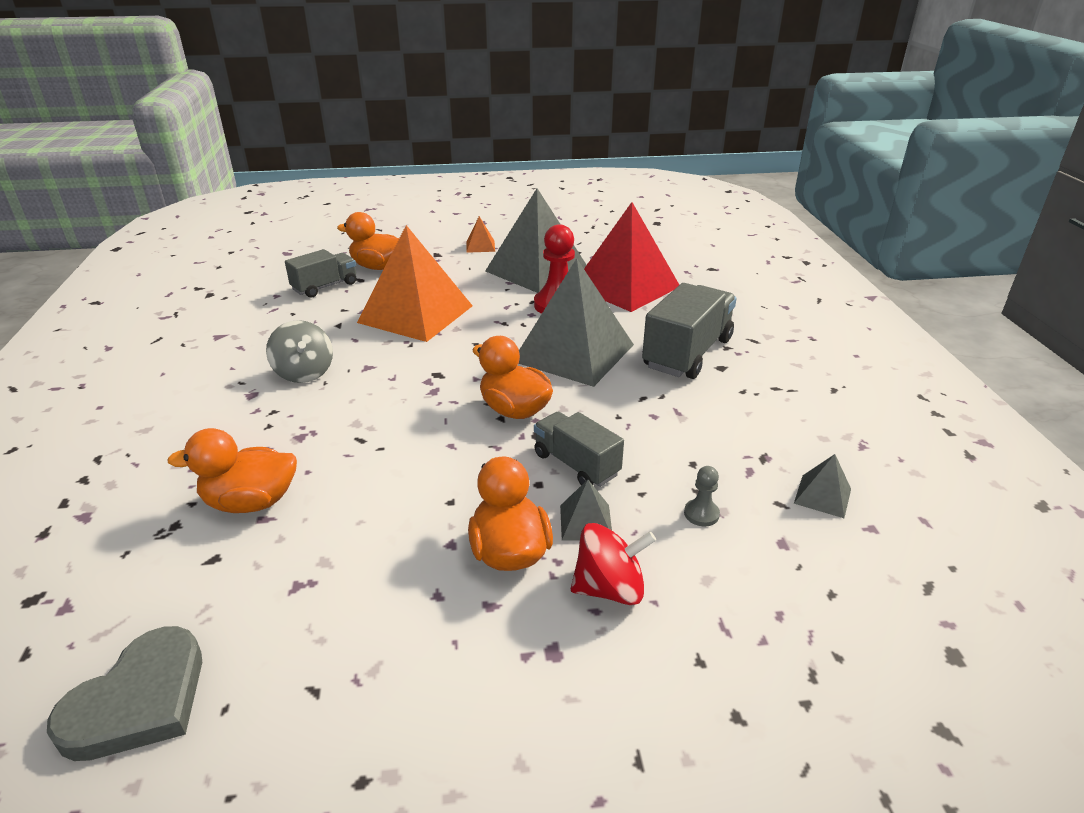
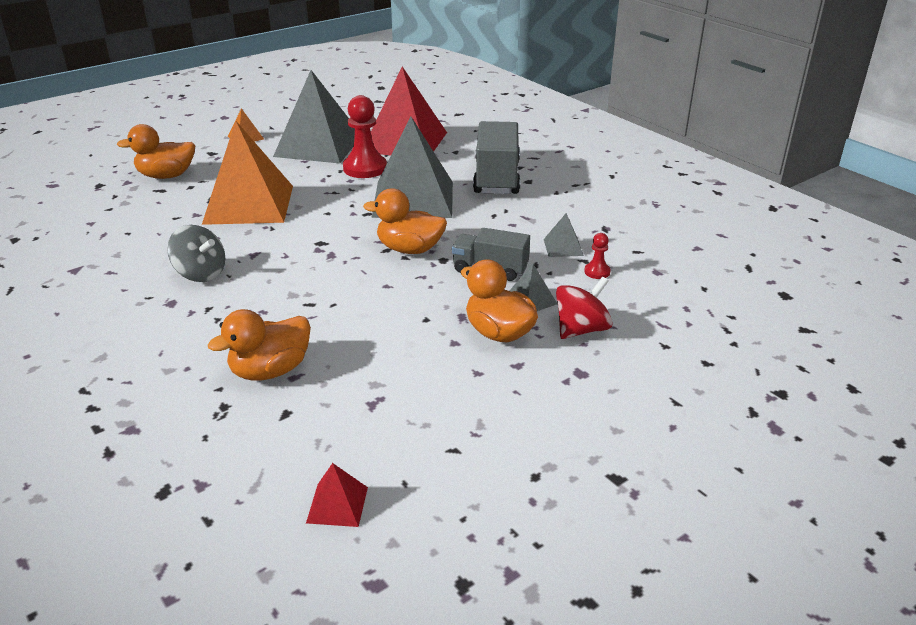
camera: 30 degrees left, 0 degrees up
(139, 700) = (337, 504): grey heart -> red pyramid
(325, 287) = (133, 204): grey truck -> none
(701, 514) = (597, 272): grey pawn -> red pawn
(822, 496) = (657, 239): grey pyramid -> grey pyramid (563, 247)

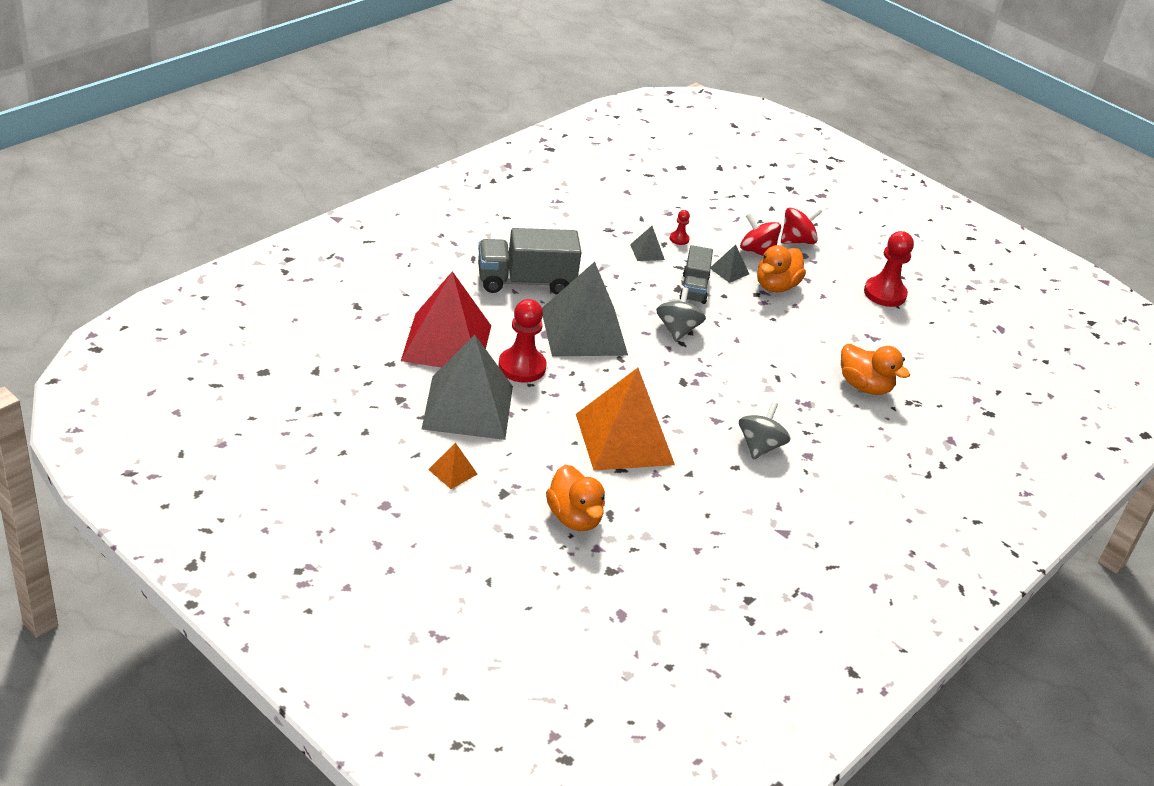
camera: 105 degrees left, 5 degrees up
(337, 504) = (960, 345): red pyramid -> none
(409, 249) = (677, 330): orange duck -> grey spinning top
(484, 441) = (884, 293): none -> red pawn
(619, 372) = (797, 241): none -> red spinning top

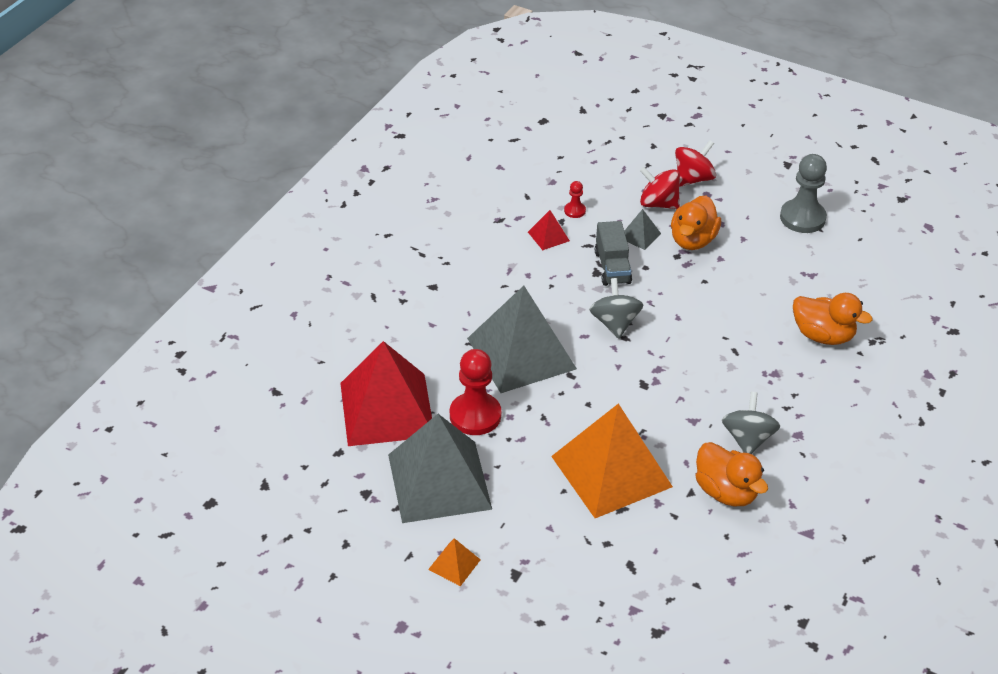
camera: 10 degrees left, 5 degrees up
(526, 282) = (439, 309): grey truck -> none
(574, 517) = (597, 581): orange duck -> orange duck (726, 492)
(647, 252) = (548, 236): grey pyramid -> red pyramid
(884, 293) = (802, 218): red pawn -> grey pawn

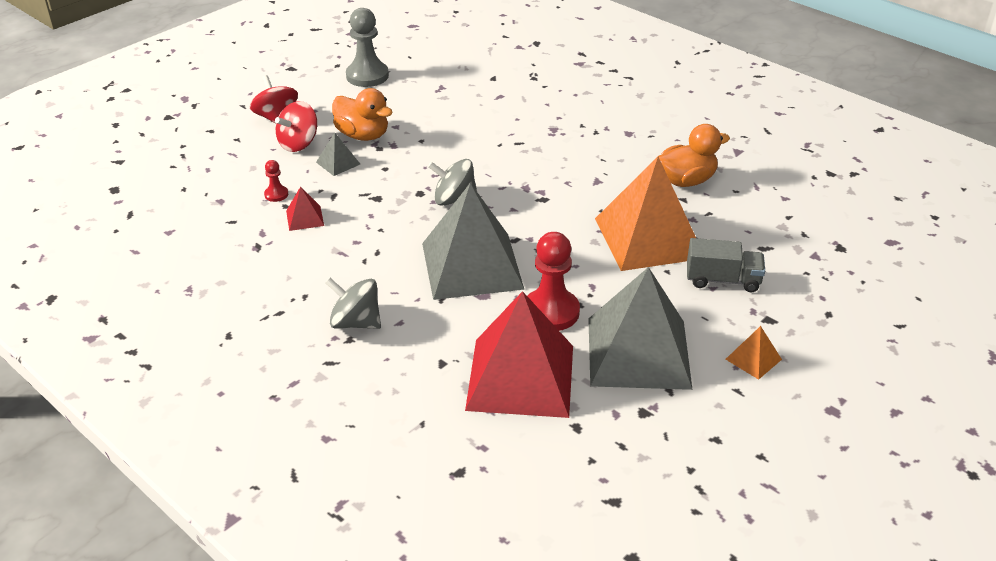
camera: 75 degrees left, 5 degrees down
(612, 267) = (374, 187): grey truck -> grey truck (722, 280)
(747, 439) = (627, 158): grey spinning top -> grey spinning top (355, 322)
(823, 335) = (518, 97): orange duck -> none

